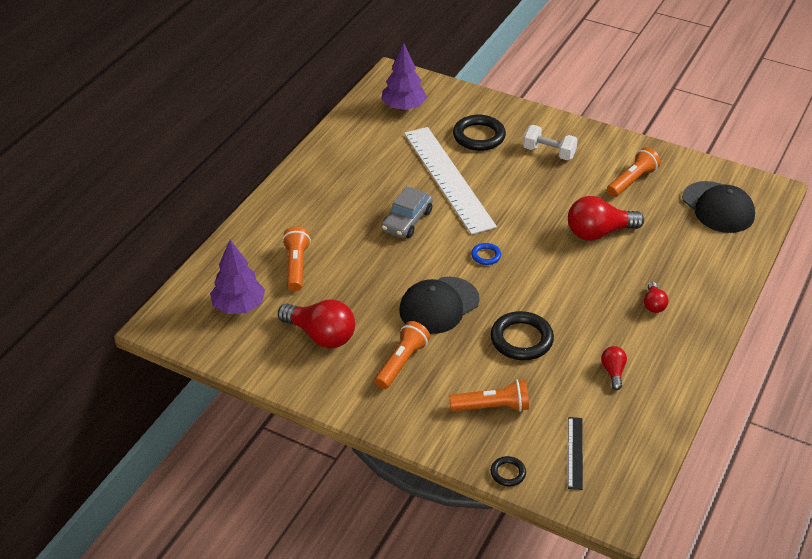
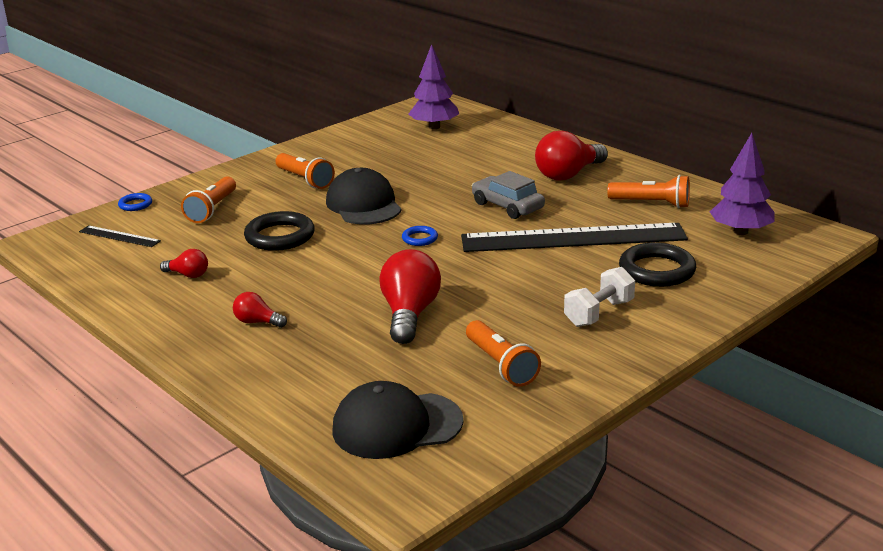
camera: 110 degrees right, 15 degrees down
(296, 266) = (471, 151): orange flashlight -> orange flashlight (651, 203)
(321, 335) = (370, 153): red light bulb -> red light bulb (568, 174)
(448, 178) = (573, 238): white ruler -> black ruler
(508, 473) = (135, 205): black ring -> blue ring

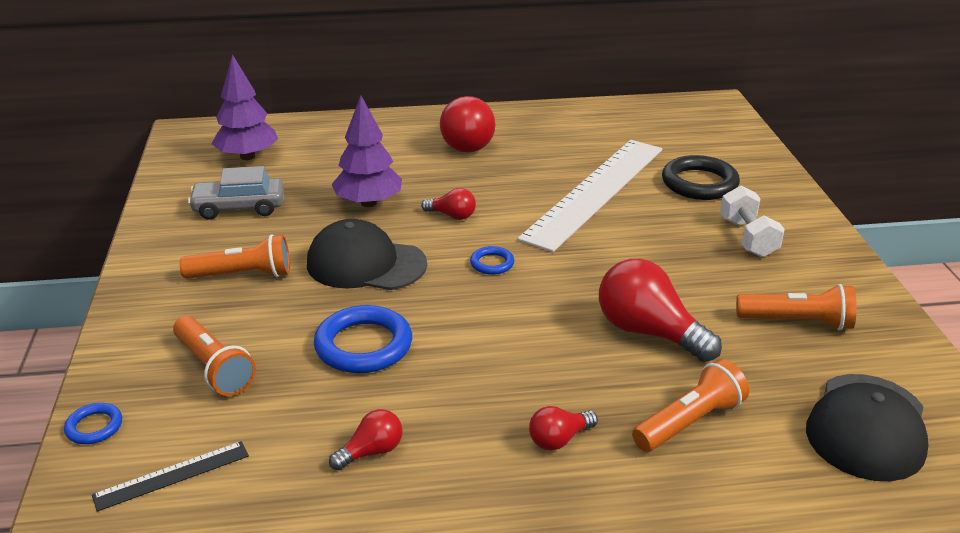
camera: 55 degrees left, 5 degrees up
(280, 236) = (363, 345): black ring -> blue ring
(460, 206) = (452, 216): none -> red light bulb
(507, 206) = (488, 194): grey car -> grey car (239, 207)
(573, 238) = (595, 192): black ruler -> white ruler
(651, 203) = (576, 135): orange flashlight -> orange flashlight (689, 422)
(740, 231) = (673, 126): purple tree -> purple tree (368, 203)

